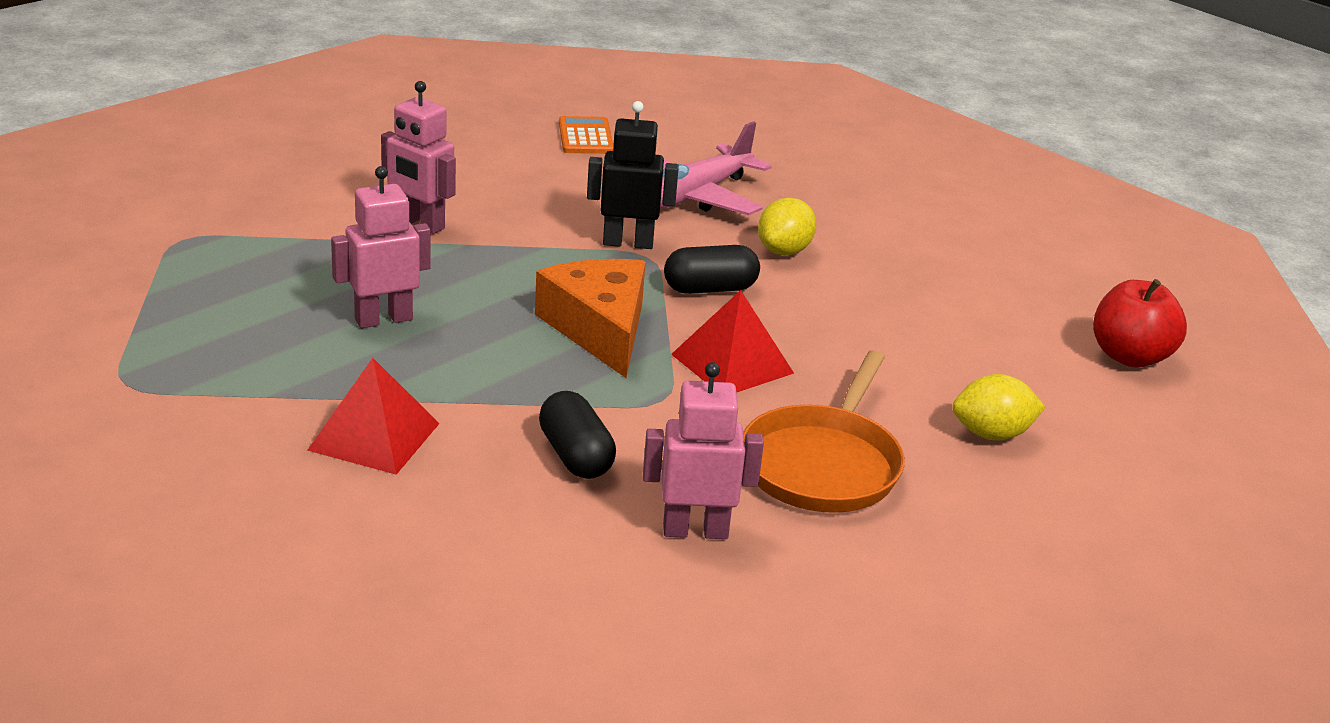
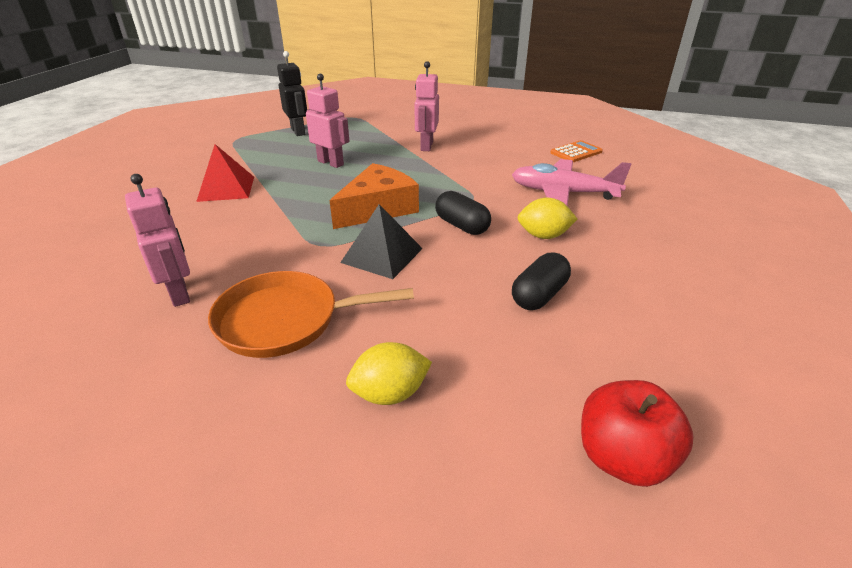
camera: 65 degrees right, 5 degrees up
(575, 456) = (240, 237): black capsule -> black capsule (539, 295)
(628, 243) = (480, 191): black robot -> black robot (298, 131)
(732, 363) = (382, 255): red pyramid -> black pyramid
(992, 434) = (390, 393): yellow lemon -> yellow lemon turned 75 degrees counterclockwise

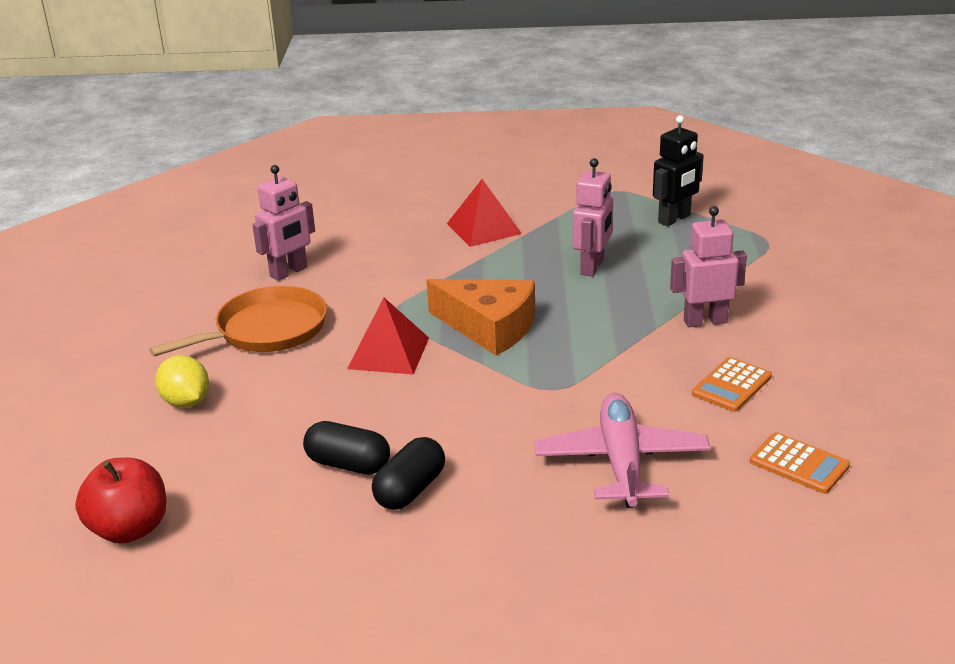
camera: 75 degrees right, 5 degrees down
(285, 320) = (266, 330): orange pan -> orange pan turned 75 degrees clockwise
(382, 255) = (388, 353): black pyramid -> red pyramid
(462, 226) = (477, 391): black capsule -> black capsule (410, 490)
(497, 152) = (731, 385): none -> orange calculator
(543, 236) = (482, 455): yellow lemon -> none

